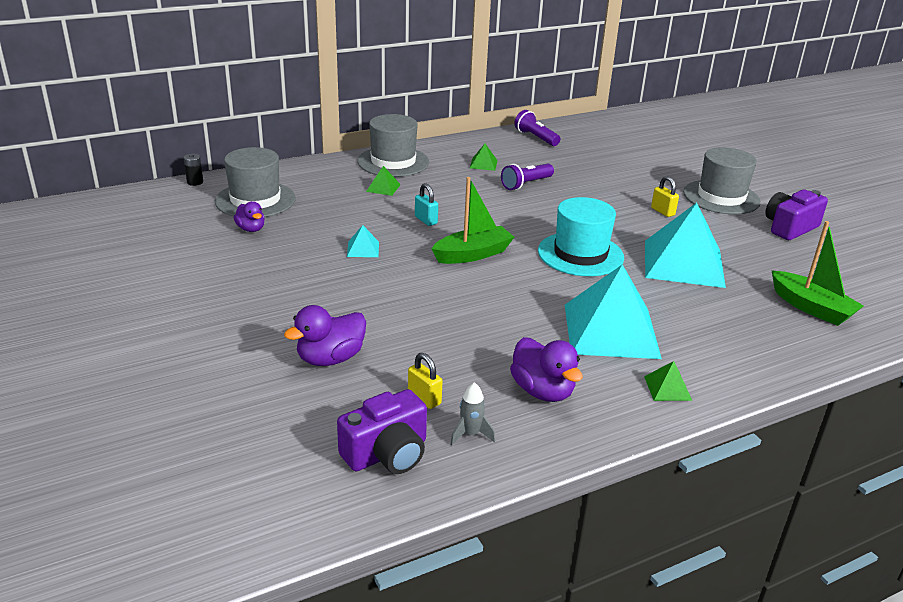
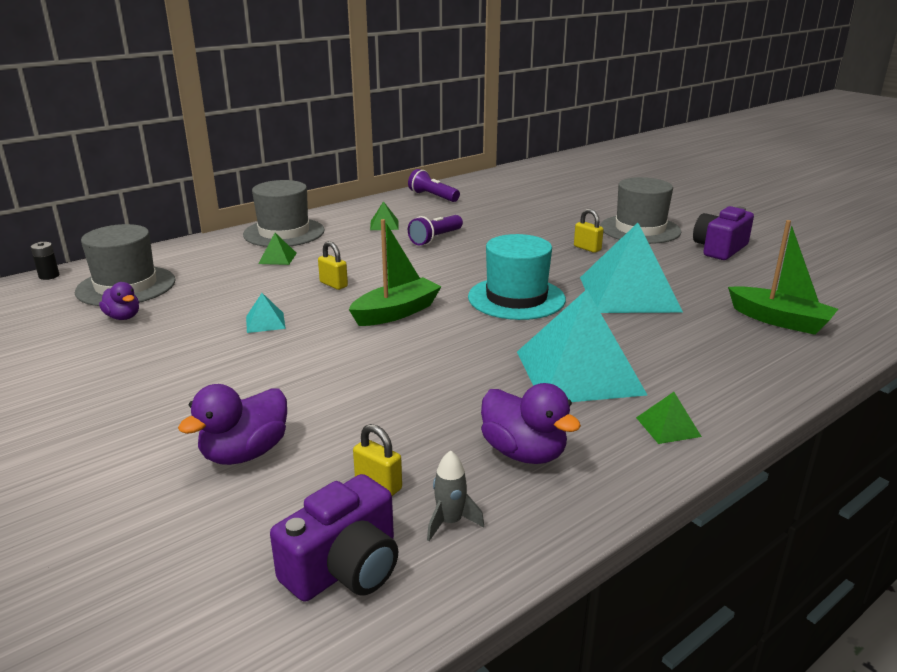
camera: 10 degrees left, 5 degrees down
(426, 220) = (333, 284): turquoise padlock -> yellow padlock

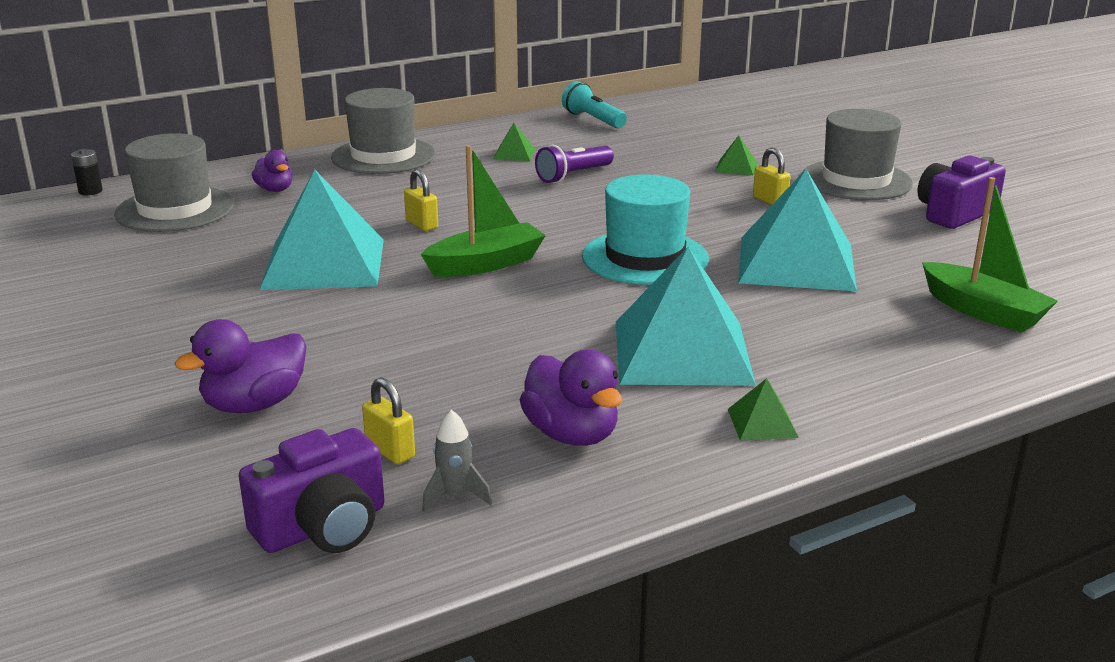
camera: 10 degrees right, 0 degrees up
(123, 317) = (162, 245): purple duck -> purple duck (275, 189)
(265, 322) = (324, 263): turquoise pyramid -> turquoise pyramid, size x2.46
(277, 258) = (364, 187): green pyramid -> green pyramid (736, 167)
(433, 196) = (593, 120): purple flashlight -> turquoise flashlight

